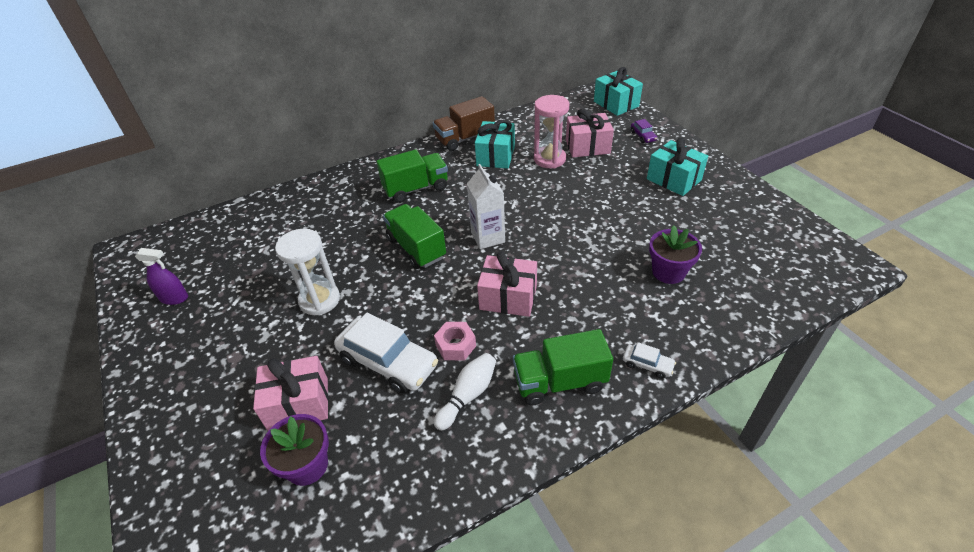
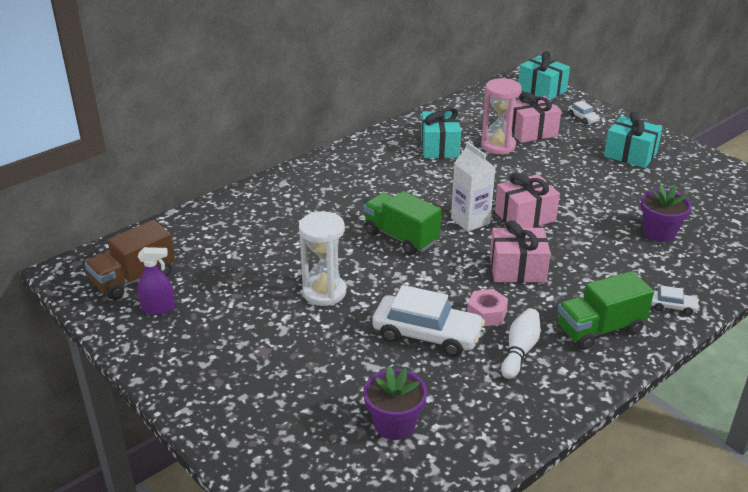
camera: 15 degrees left, 10 degrees down
(298, 404) = (355, 379): pink gift -> pink gift (525, 216)
(416, 188) = (370, 184): green truck -> none
(465, 138) = (397, 133): brown truck -> brown truck (134, 279)
(643, 136) = (583, 118): purple car -> white car

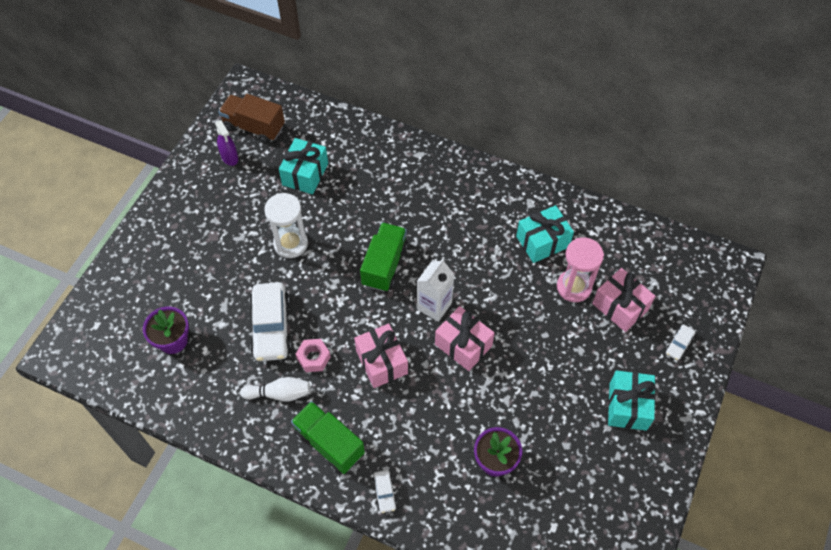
camera: 65 degrees right, 25 degrees up
(542, 90) = (718, 290): turquoise gift -> turquoise gift (305, 174)

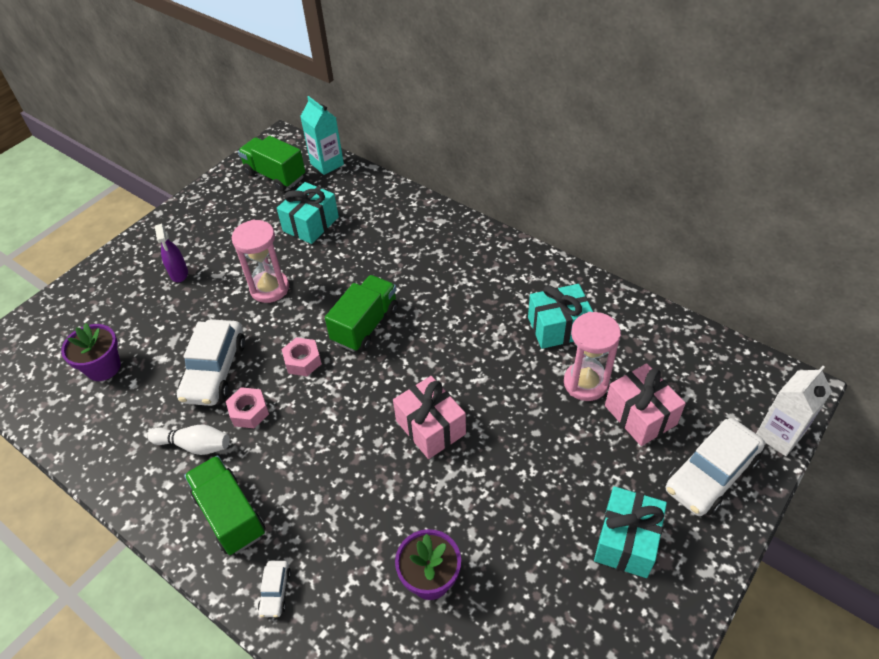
camera: 15 degrees right, 10 degrees down
(229, 157) = (239, 199): purple spray bottle -> purple spray bottle (179, 273)
(254, 127) = (275, 175): brown truck -> green truck
(290, 244) = (269, 288): white hourglass -> pink hourglass
(299, 108) = (327, 164): none -> turquoise carton
(342, 306) = (303, 361): none -> pink nut
(382, 362) = (326, 430): pink gift -> none
(434, 306) = (409, 377): white carton -> white carton (779, 435)
(679, 345) = (711, 474): white car -> white car, size x2.18

